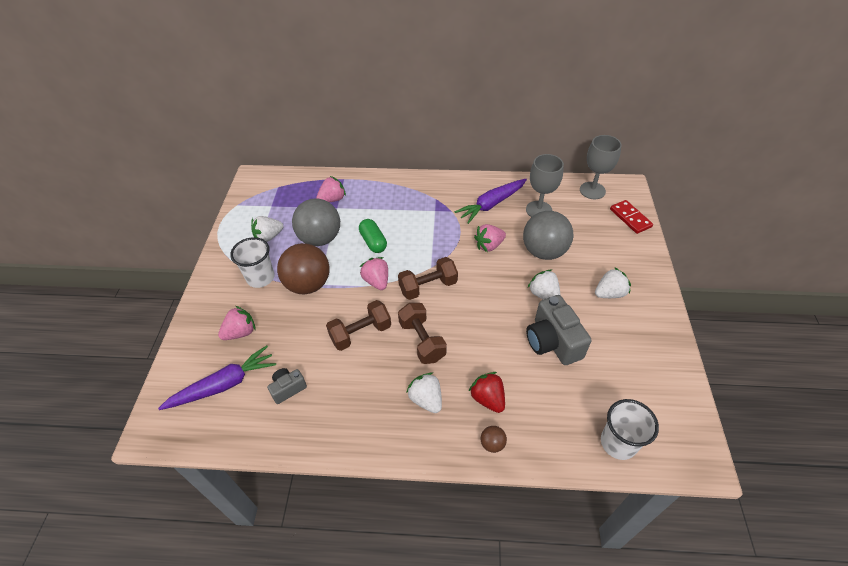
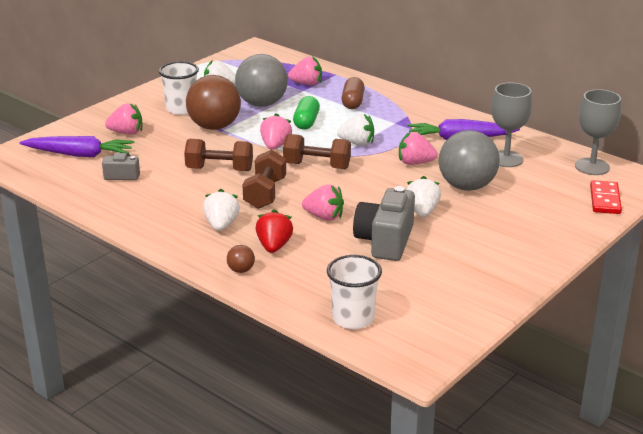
camera: 35 degrees right, 20 degrees down
(385, 203) = (353, 102): none -> brown capsule
(488, 341) = (324, 217): none -> pink strawberry
(609, 293) = (493, 237): white strawberry -> white strawberry (357, 143)

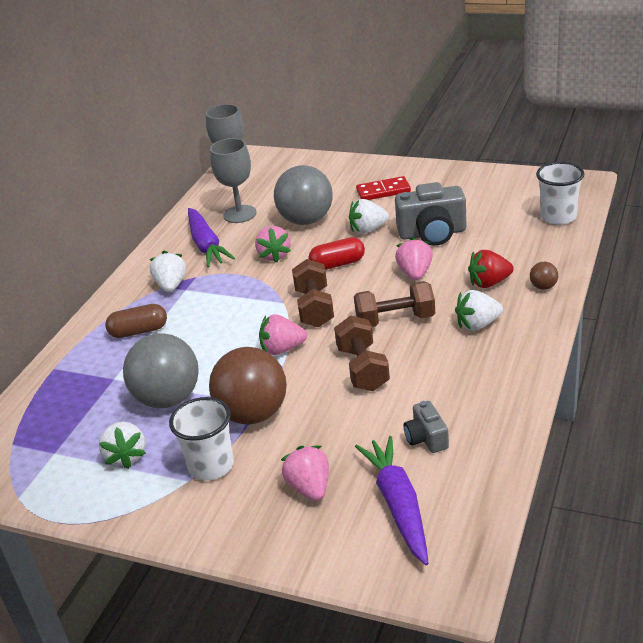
camera: 105 degrees left, 5 degrees up
(306, 84) = (91, 382): pink strawberry -> none
(306, 122) = (208, 347): green capsule -> none
(357, 143) = (247, 299): white strawberry -> white strawberry (171, 285)
(374, 186) = (337, 264): none -> red capsule
(605, 200) = (291, 162): red domino -> red domino (383, 191)

